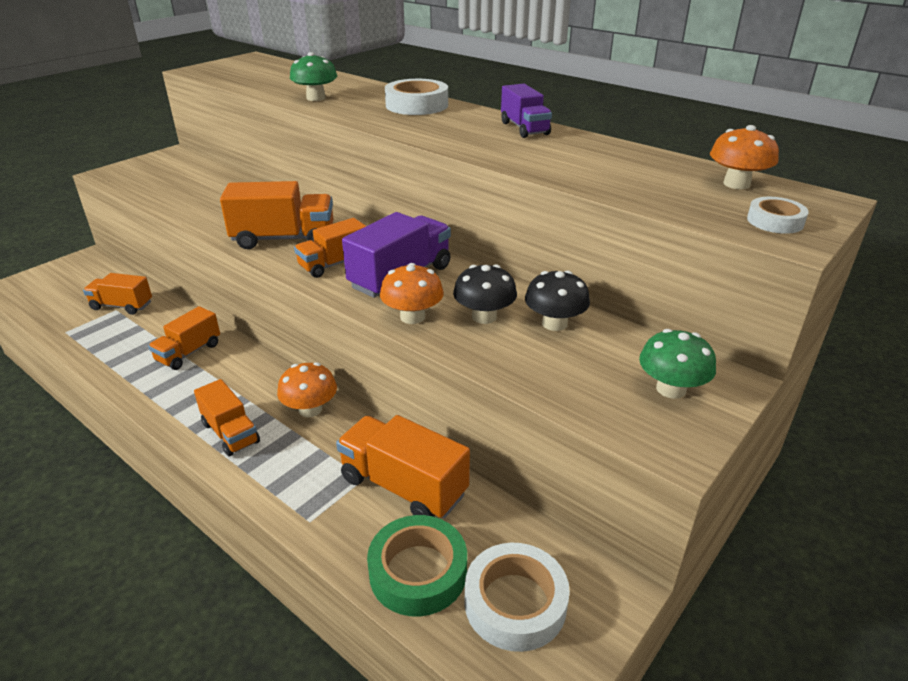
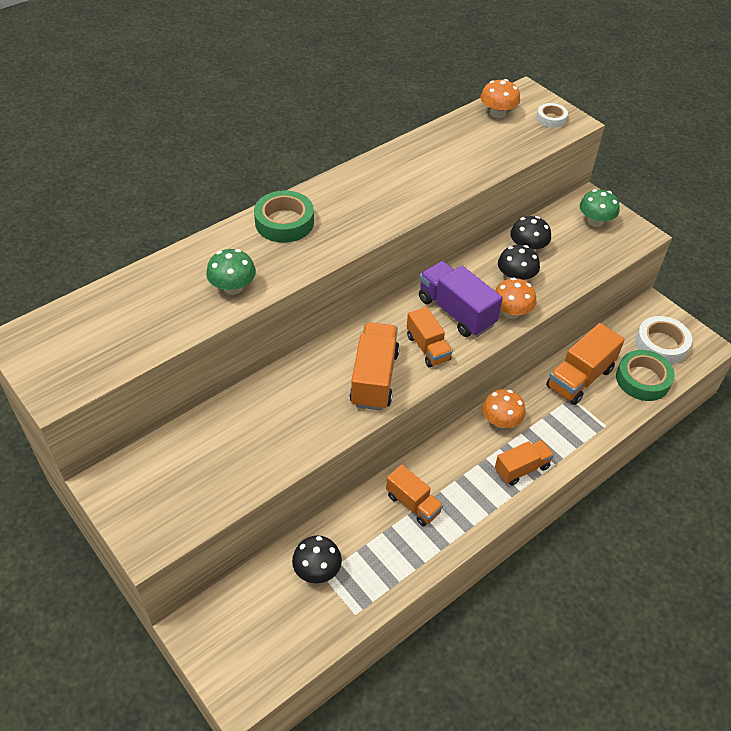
camera: 80 degrees left, 15 degrees up
(122, 306) = (317, 570): orange truck -> black mushroom
(417, 105) = (284, 222): white tape -> green tape
(524, 128) = (369, 173): purple truck -> none

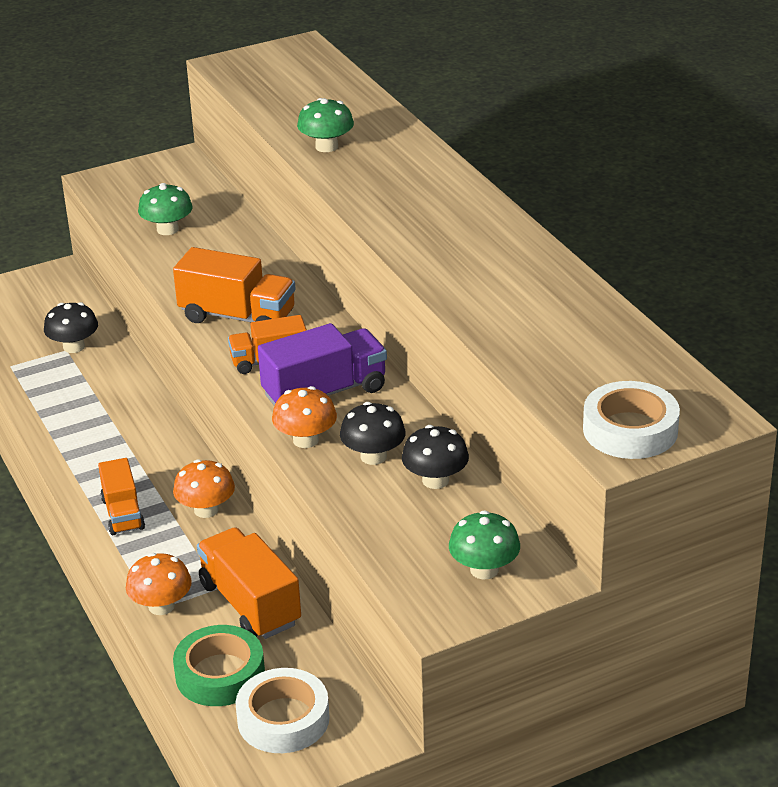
camera: 105 degrees right, 15 degrees down
(243, 459) = (167, 229): none -> green mushroom
(284, 222) = (429, 181): green tape -> none
(413, 504) = (119, 419): orange truck -> none
(497, 113) = (653, 376): orange mushroom -> orange mushroom (161, 606)
(551, 119) = (630, 430): white tape -> white tape, size x1.73

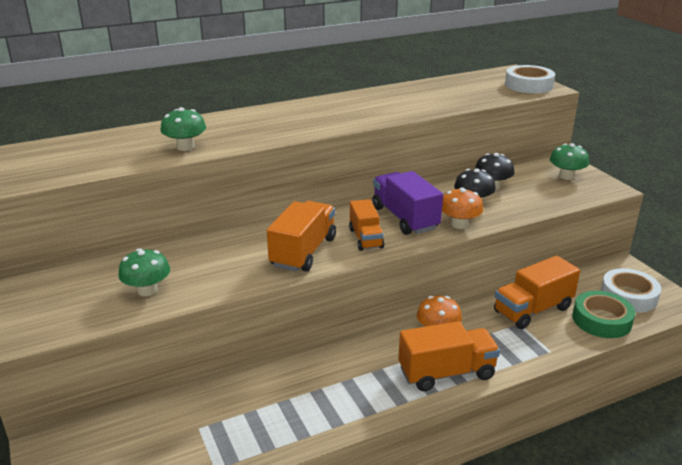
camera: 90 degrees left, 5 degrees down
(74, 347) = (195, 422): black mushroom -> none
(123, 514) = (446, 373): orange truck -> orange truck, size x1.54
(161, 606) = (546, 347): orange mushroom -> none

